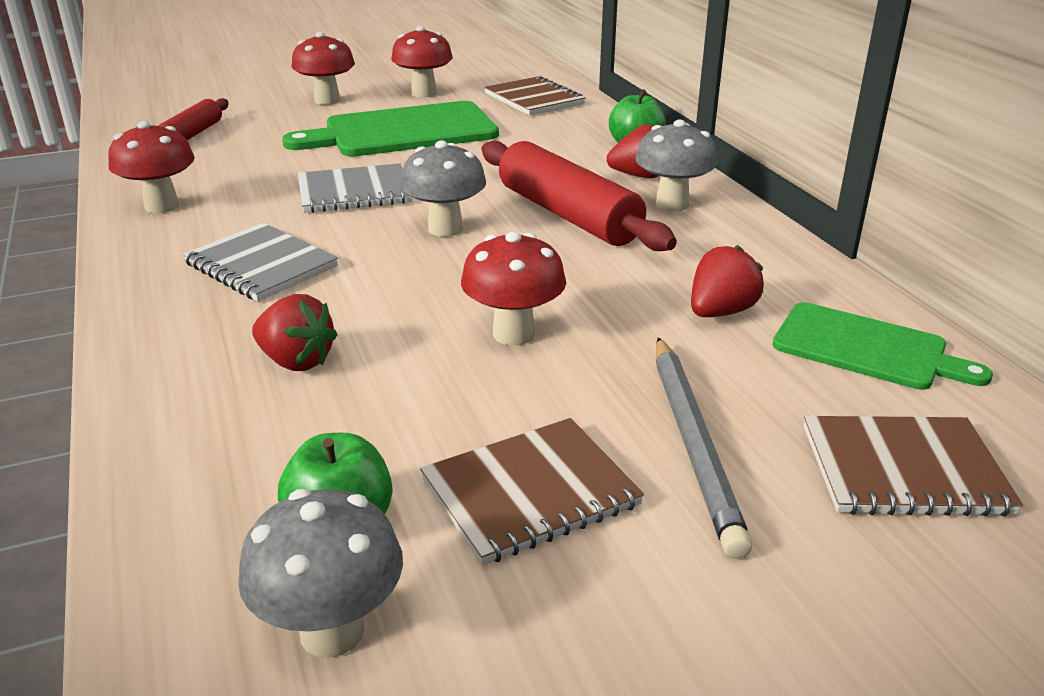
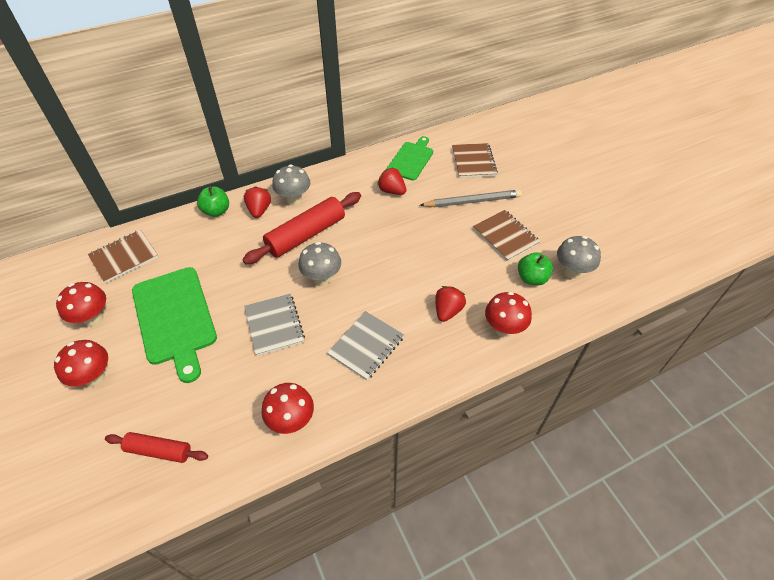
camera: 95 degrees left, 20 degrees up
(513, 334) = (416, 246): red mushroom -> red mushroom (503, 329)

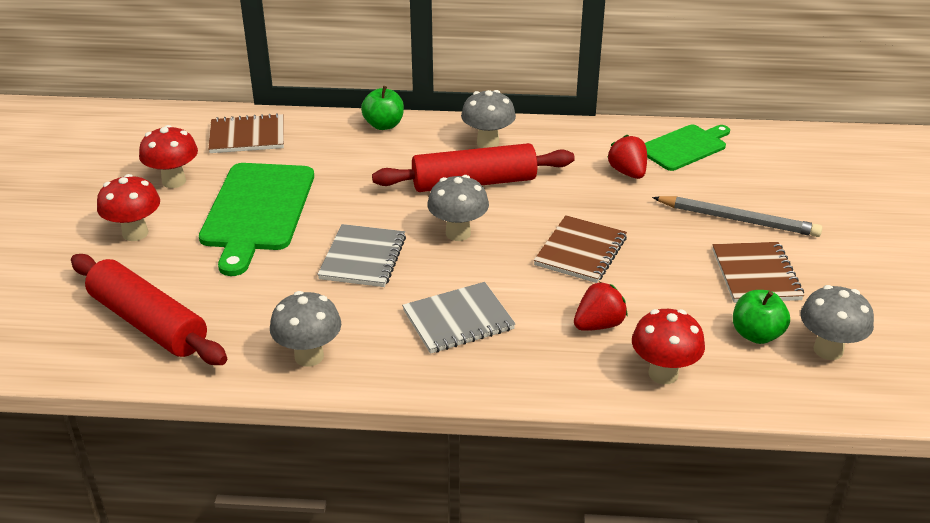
camera: 30 degrees right, 15 degrees down
(159, 451) = (148, 323): red rolling pin -> red rolling pin, size x1.73
(259, 210) = (436, 140): red strawberry -> none
(292, 421) = (309, 356): red mushroom -> grey mushroom
(473, 162) = (779, 176): brown notebook -> brown notebook (580, 251)

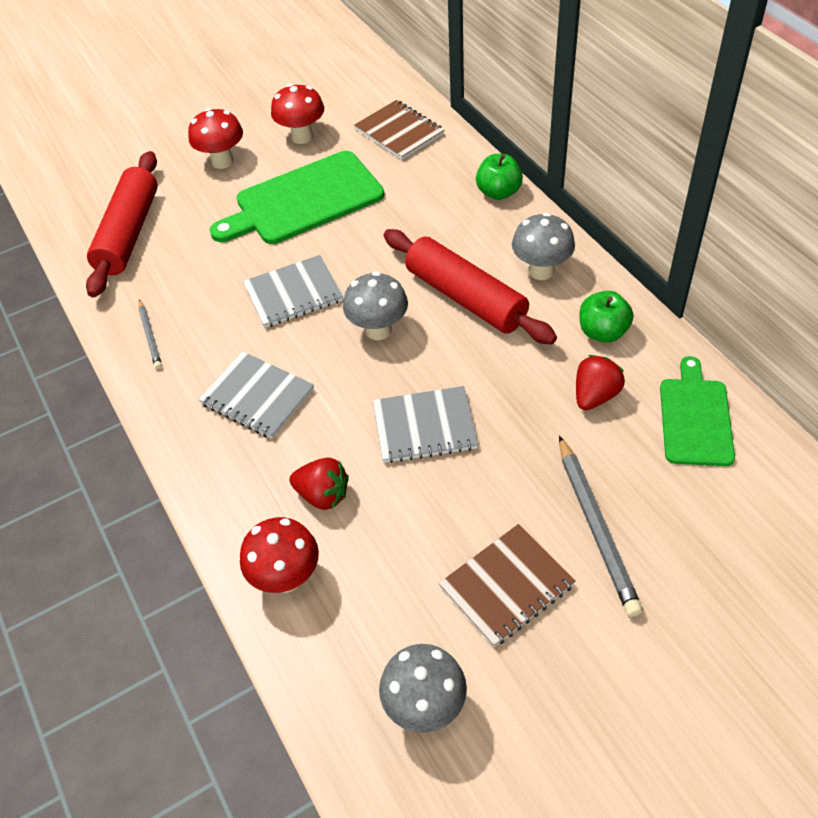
camera: 60 degrees right, 15 degrees up
(309, 356) = (150, 336): grey mushroom -> grey pencil
(580, 251) = (424, 427): brown notebook -> grey notebook
(684, 147) = (695, 418): green cutting board -> green cutting board turned 105 degrees counterclockwise
(756, 334) = (402, 629): green apple -> green apple (603, 332)

